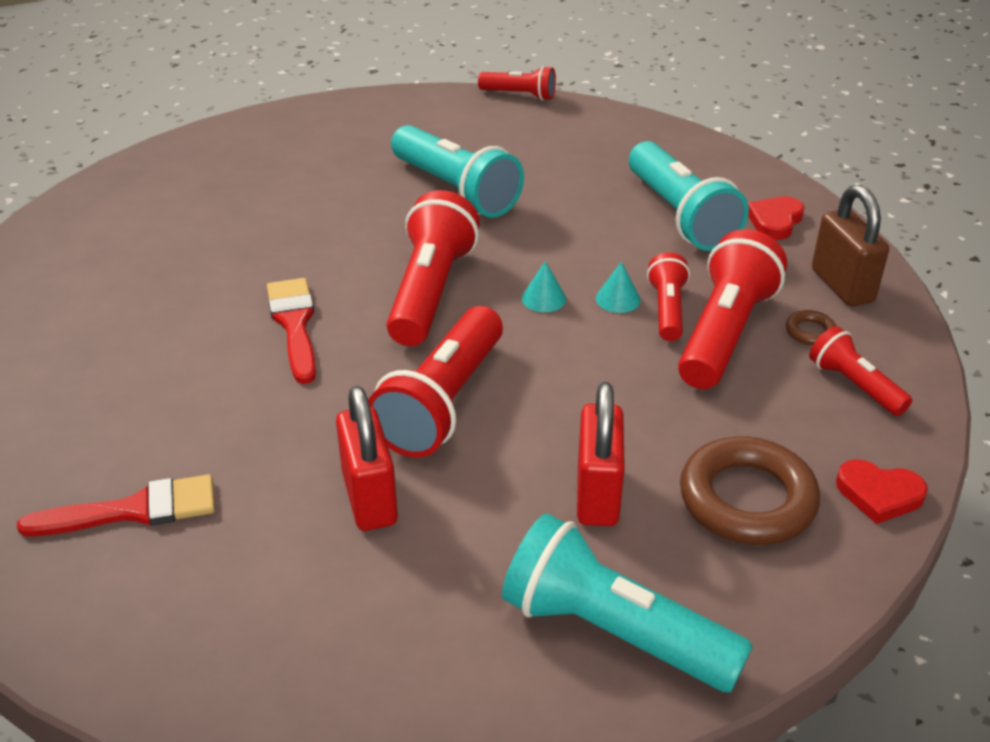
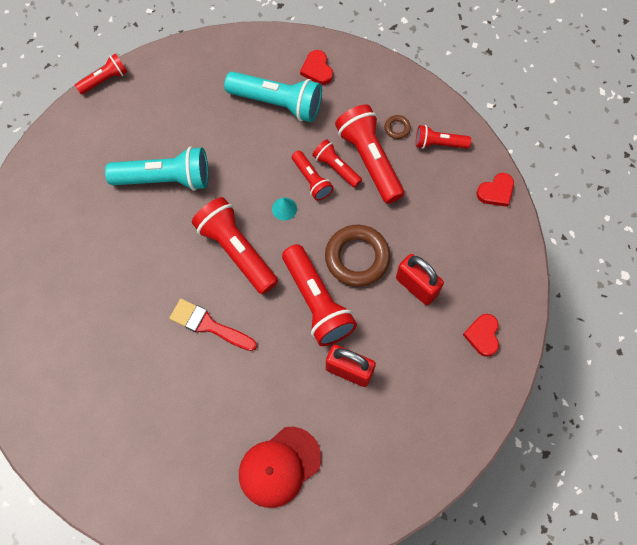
camera: 50 degrees left, 30 degrees up
(133, 510) = (279, 466): red brush -> red cap
(613, 632) = (483, 335): turquoise flashlight -> red heart
(618, 299) = (311, 180): turquoise cone -> red flashlight
(747, 499) = (462, 237): brown ring -> brown ring (357, 257)
(842, 285) = (381, 88): brown padlock -> none

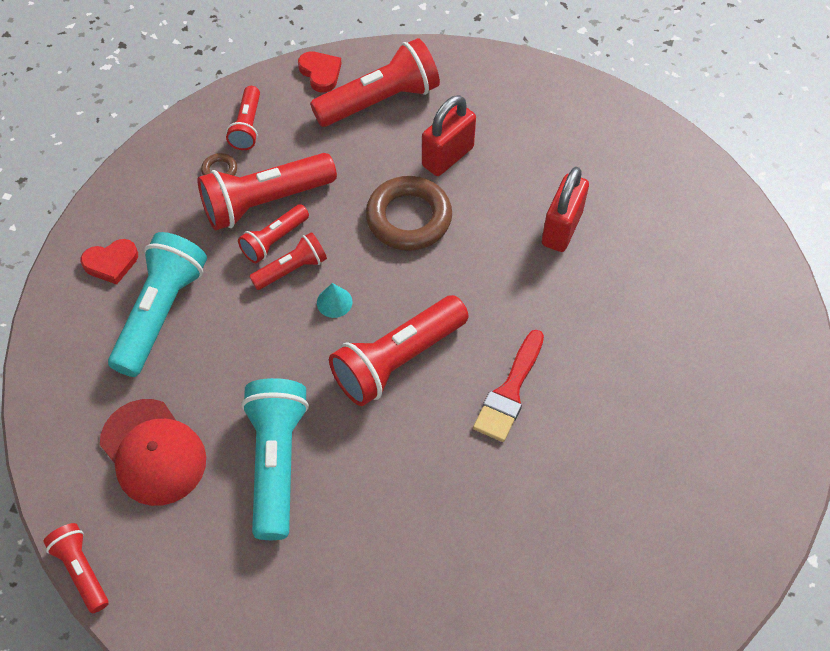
camera: 90 degrees left, 10 degrees down
(279, 466) = (691, 303): red cap -> red cap (153, 452)
(317, 302) = (472, 263): red flashlight -> red flashlight (379, 100)
(483, 335) = (508, 95): red heart -> none

